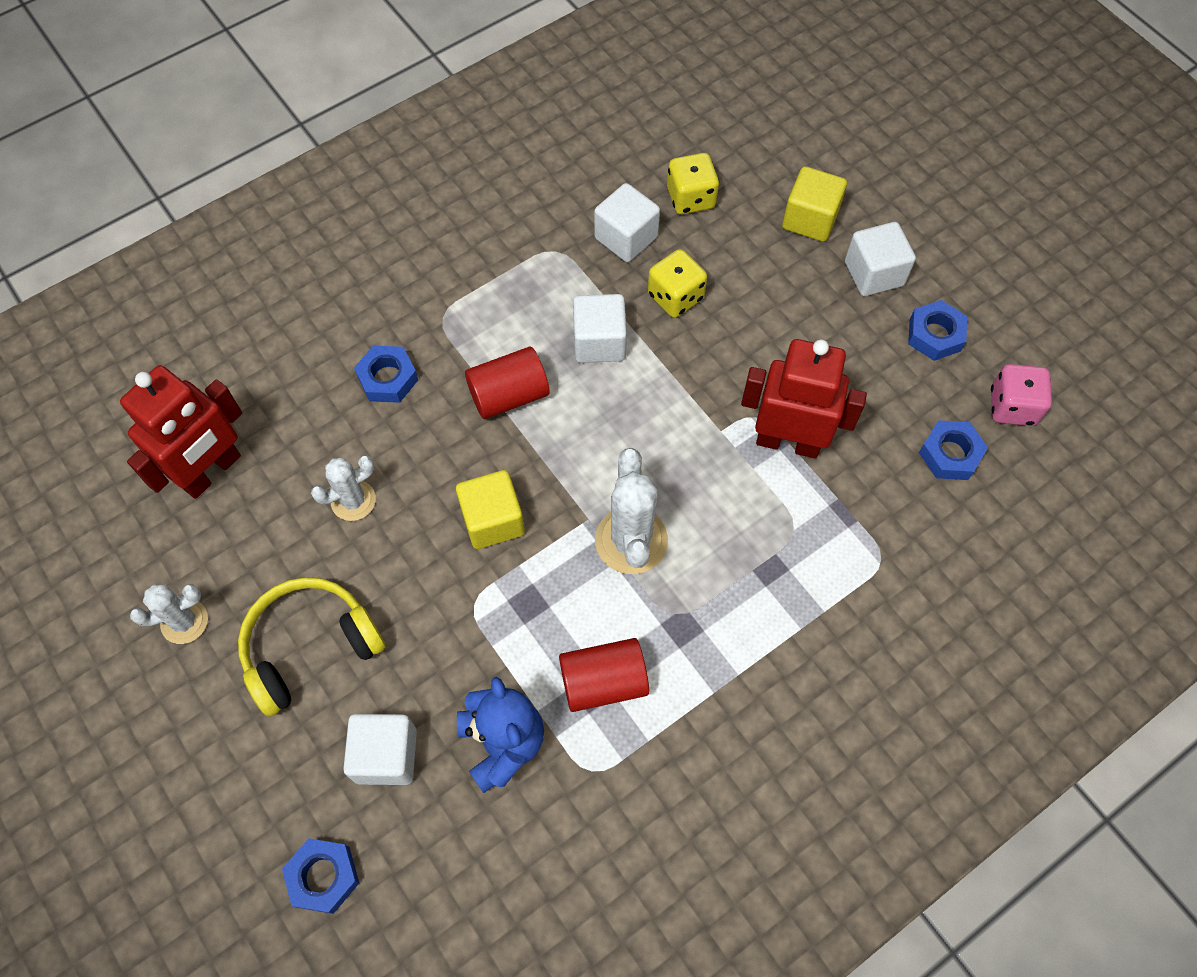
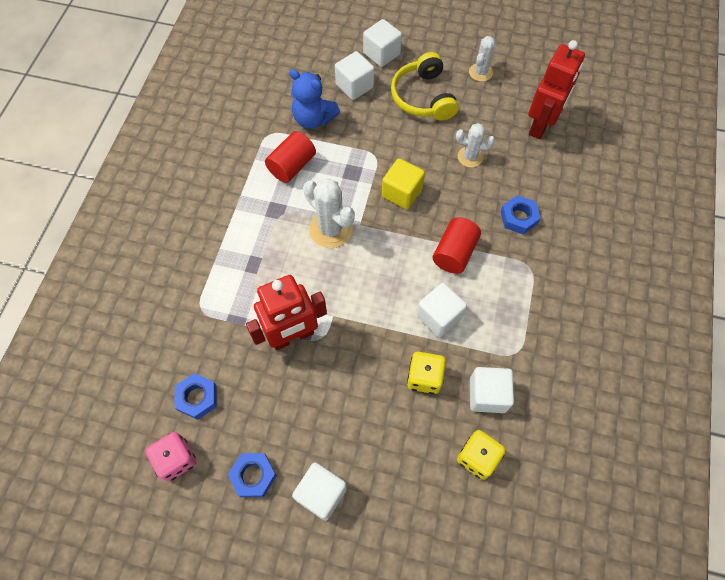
camera: 140 degrees right, 0 degrees up
(212, 472) = (541, 125): red robot -> red robot turned 150 degrees counterclockwise
(283, 787) = (381, 54): none -> white cube
(310, 647) = (423, 97): yellow headphones -> yellow headphones turned 150 degrees clockwise
(323, 877) = (338, 42): blue nut -> none
(353, 500) = (470, 157): white cactus -> white cactus turned 75 degrees clockwise
(810, 219) = (392, 505): yellow cube -> none

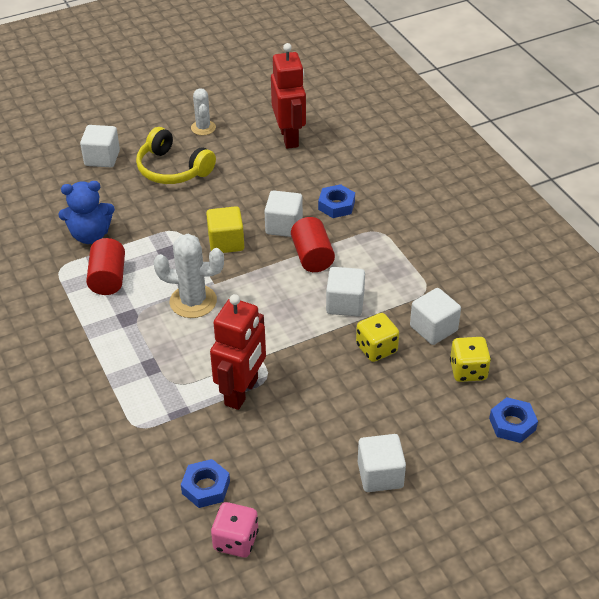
camera: 40 degrees left, 20 degrees down
(253, 476) = (313, 503): blue nut -> blue nut (512, 424)
(354, 86) = (103, 193): white cube -> white cube (284, 226)
(470, 157) = (256, 188): white cactus -> none

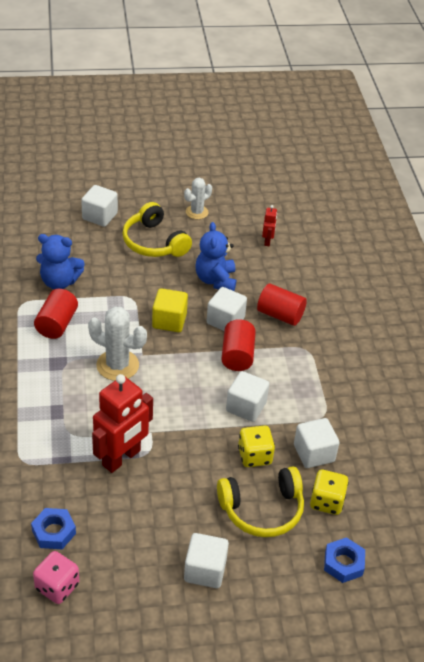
camera: 15 degrees right, 0 degrees up
(203, 128) = (197, 212): white cactus -> white cactus turned 45 degrees clockwise
(255, 189) = (215, 280): none -> blue teddy bear
(289, 137) = (267, 241): red robot -> red robot, size x0.46
(336, 205) = (280, 315): blue nut -> red cylinder
(408, 398) = (262, 509): none -> yellow headphones

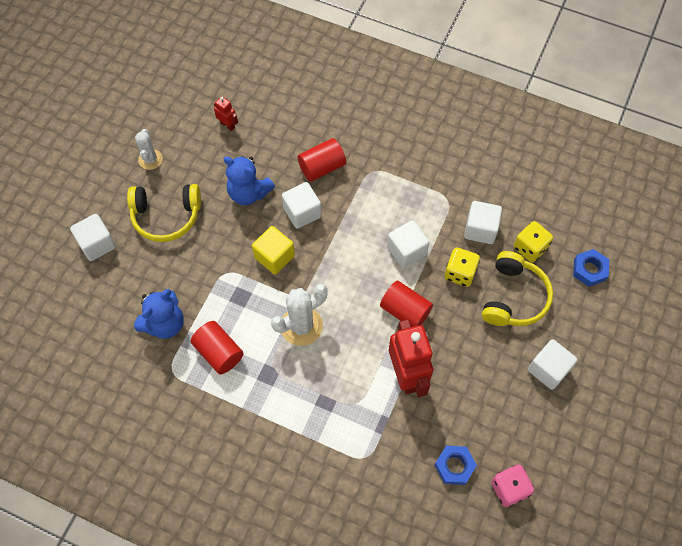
camera: 55 degrees left, 20 degrees up
(237, 355) = (347, 226): red cylinder -> red cylinder (405, 311)

